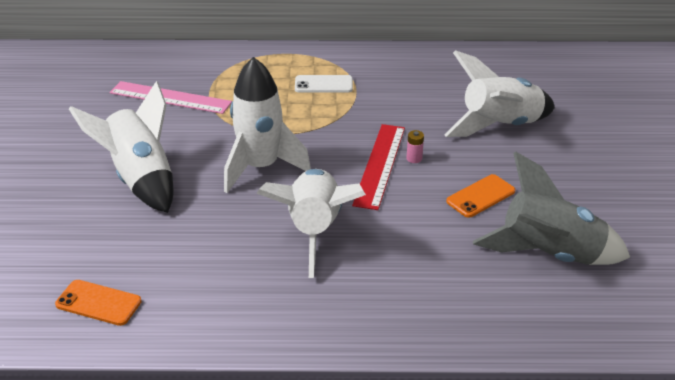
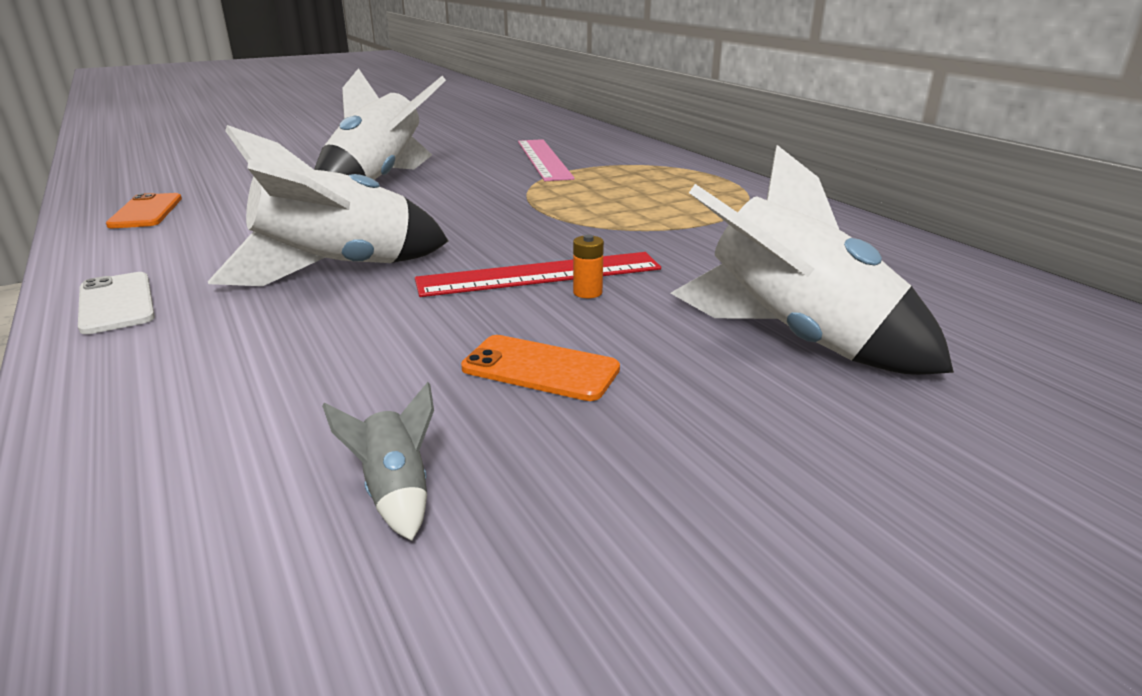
camera: 60 degrees right, 10 degrees down
(261, 167) = (454, 217): white rocket -> none
(323, 84) = (688, 206): white phone -> white phone (116, 303)
(414, 158) = (587, 292): pink battery -> orange battery
(549, 255) = (396, 492): grey rocket -> grey rocket, size x0.40

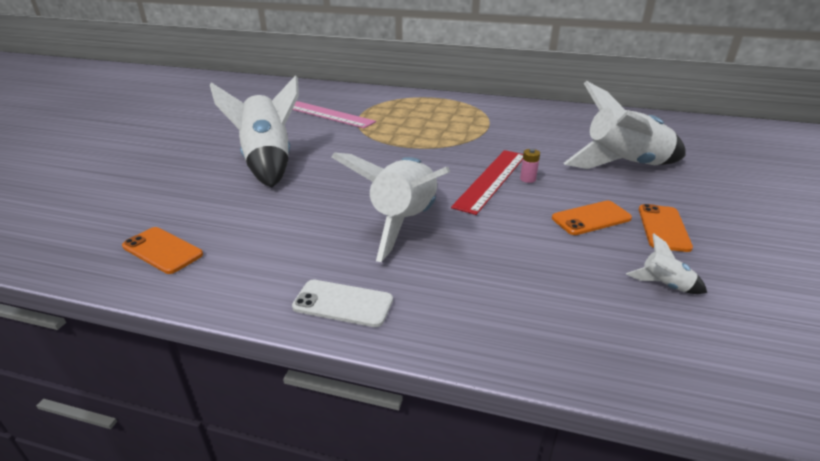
camera: 45 degrees left, 5 degrees up
(396, 492) = (664, 285): grey rocket -> white rocket
(587, 292) = (528, 179): orange battery -> pink battery
(614, 437) = (663, 228): none -> orange phone

